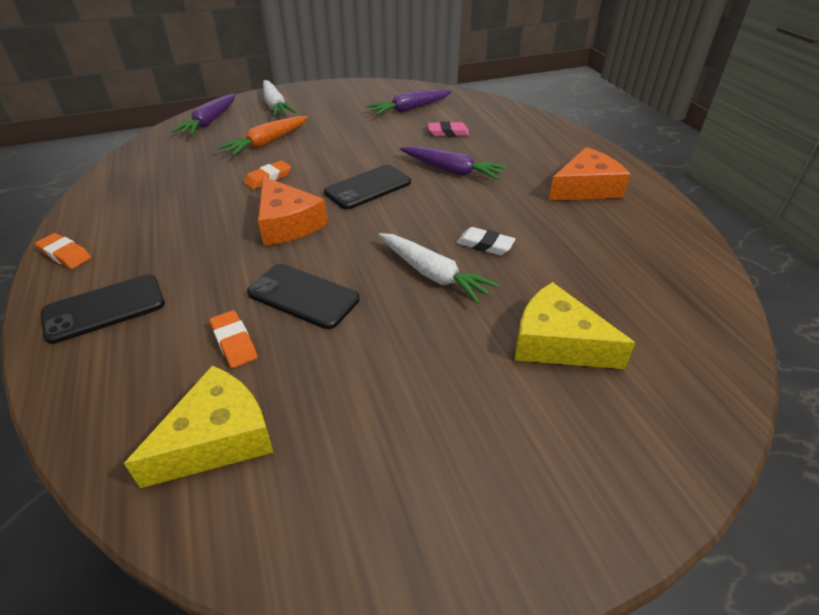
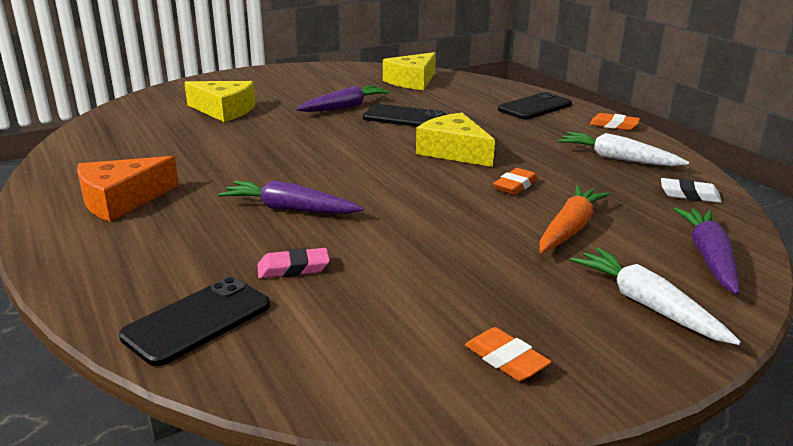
camera: 170 degrees right, 15 degrees down
(234, 342) = (433, 101): orange eraser -> orange eraser (506, 359)
(287, 223) = (453, 151): orange cheese -> yellow cheese
(368, 187) = (391, 184): black phone -> black phone (197, 321)
(410, 109) = (373, 320): purple carrot -> purple carrot (344, 107)
(433, 274) = (309, 131): white carrot -> white carrot (617, 159)
(485, 245) = (261, 149): white eraser -> white eraser (689, 195)

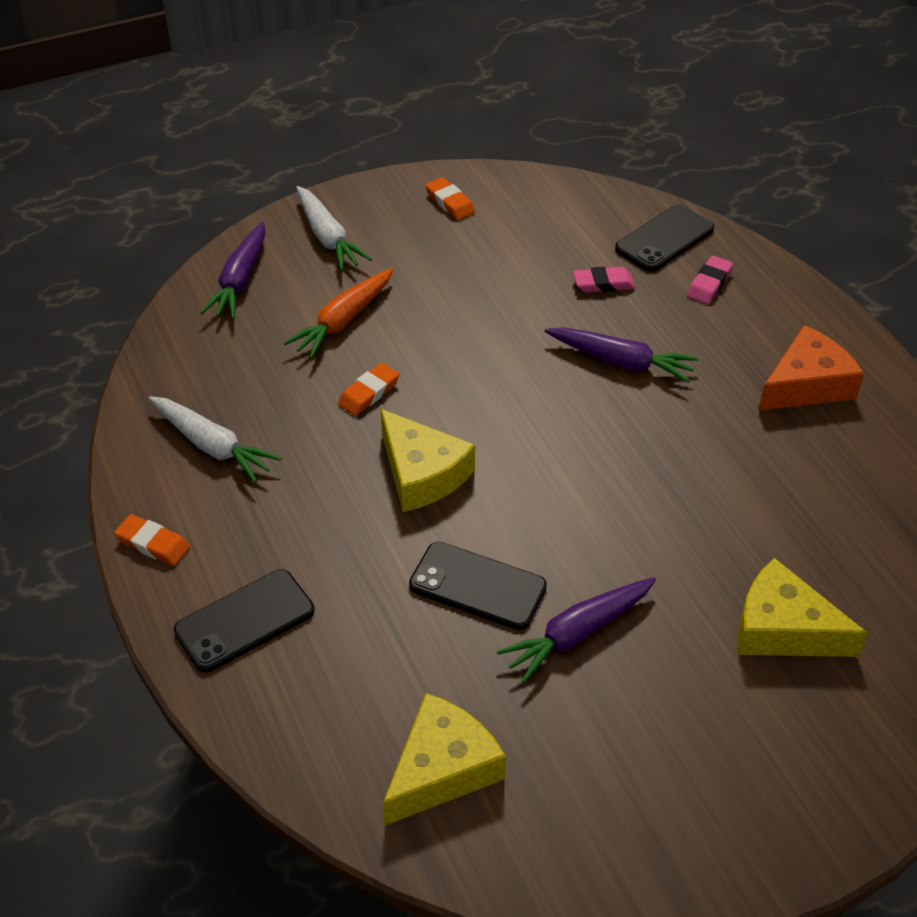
camera: 175 degrees left, 20 degrees up
(166, 273) = (709, 283): none -> pink eraser
(689, 195) = (182, 367): white eraser -> none

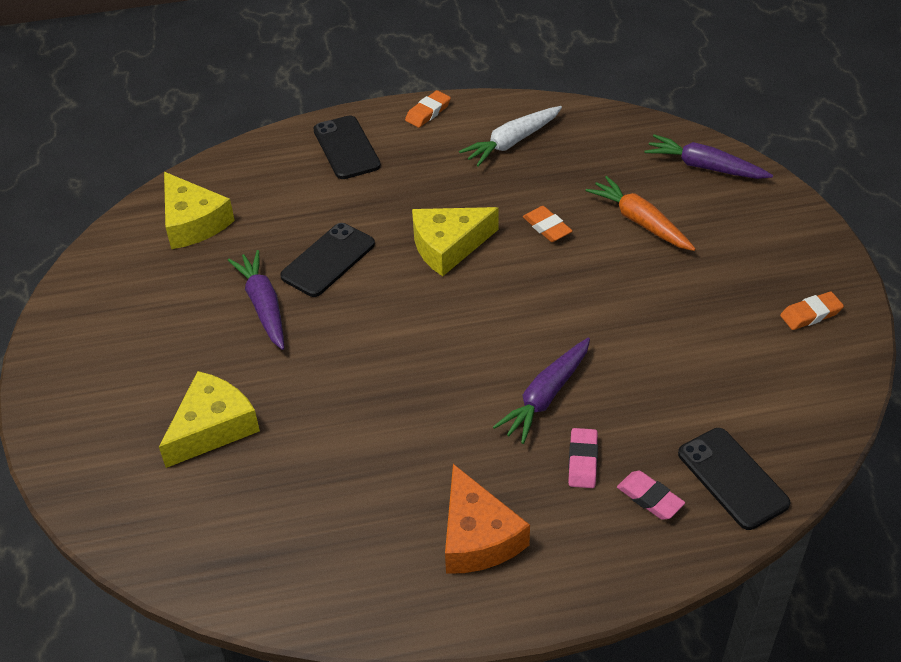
camera: 105 degrees right, 0 degrees up
(328, 237) = (760, 224): white carrot -> none
(603, 284) = (663, 408): pink eraser -> pink eraser (582, 461)

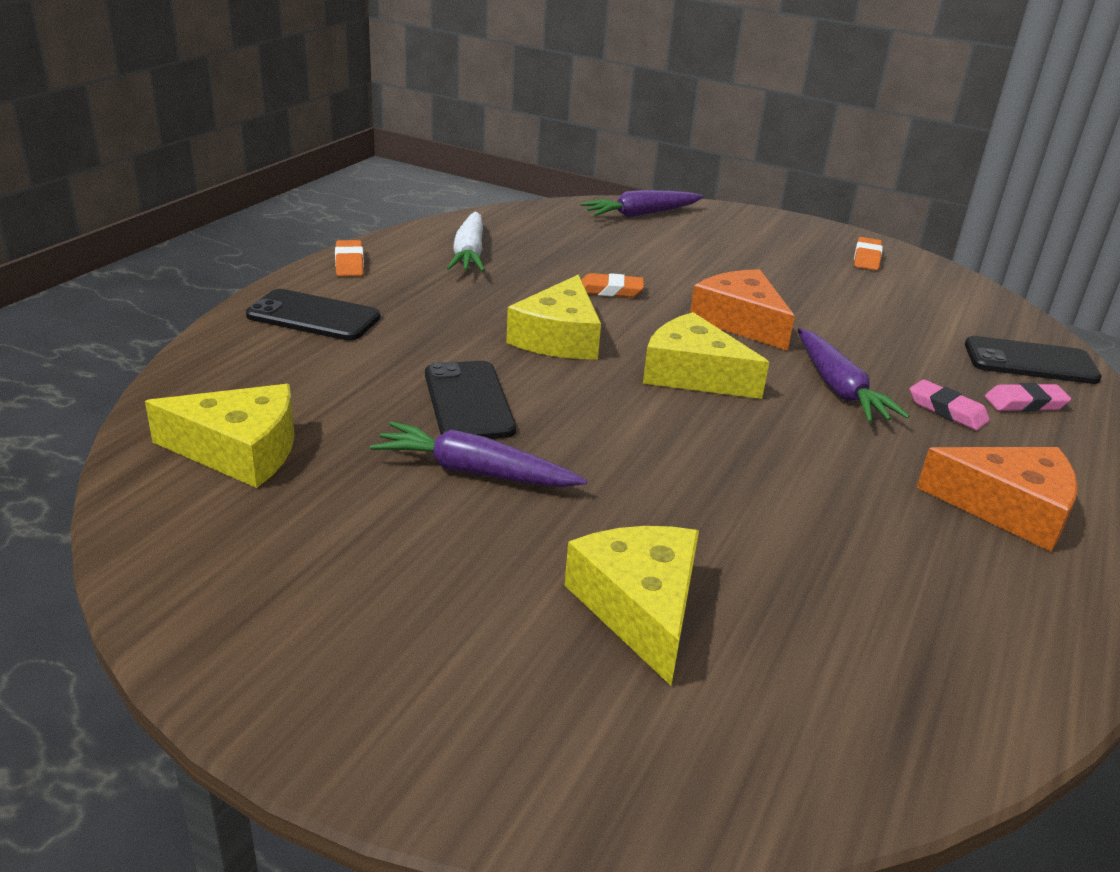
camera: 55 degrees left, 15 degrees down
(476, 324) = (693, 374): none -> yellow cheese
(585, 306) = (740, 322): none -> orange cheese
(640, 222) = (667, 259): orange carrot -> none

